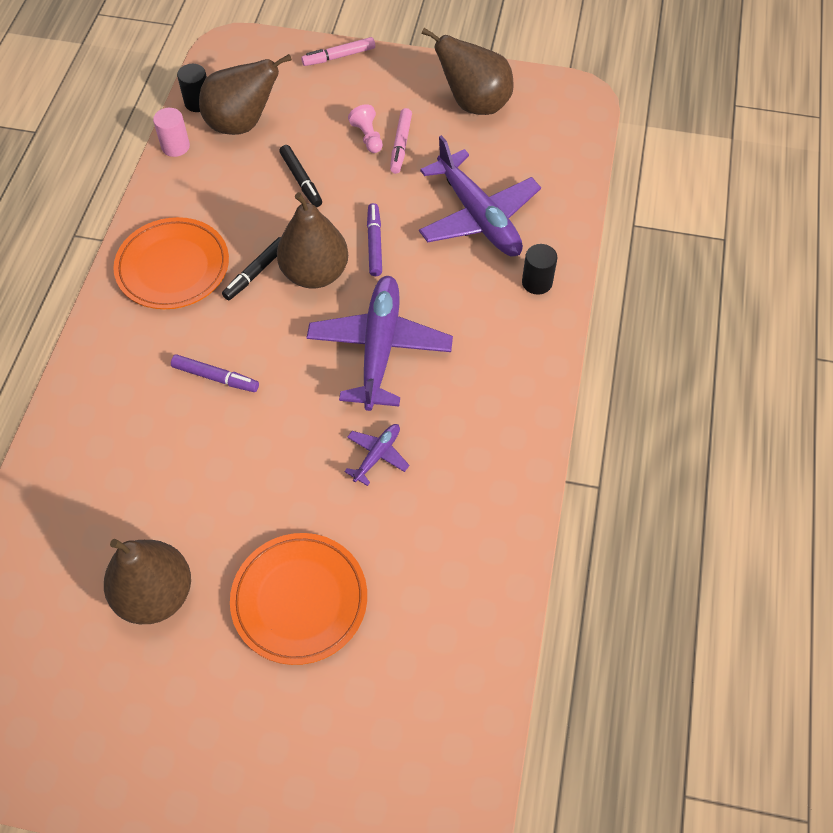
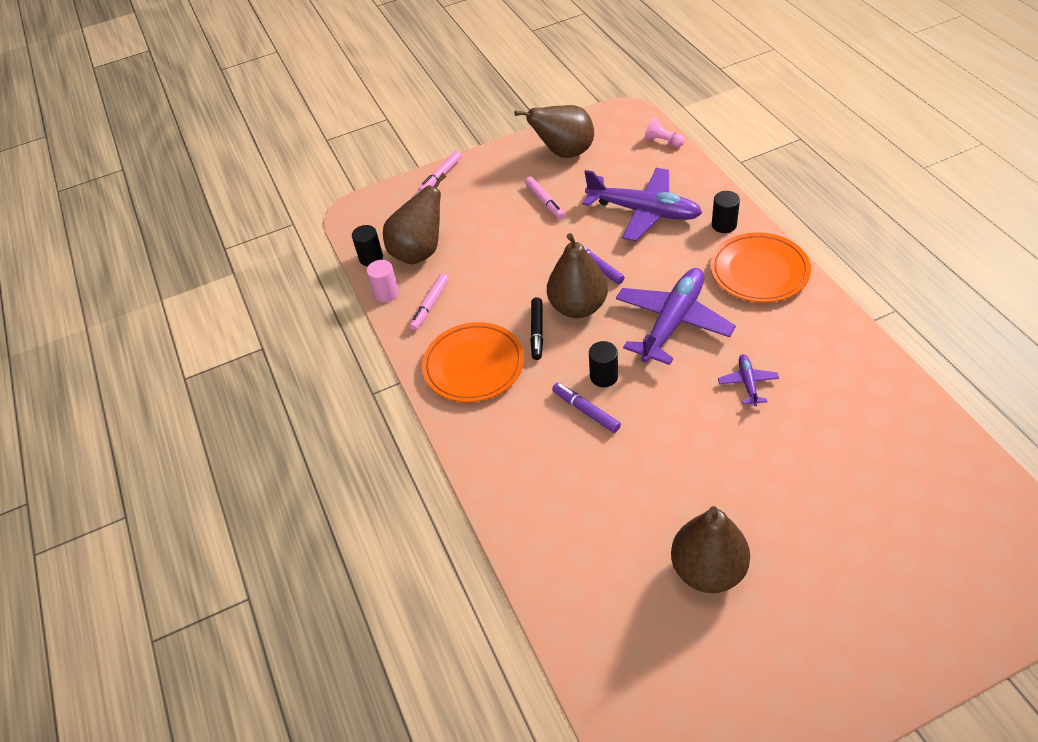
camera: 30 degrees left, 10 degrees down
(197, 183) = (430, 306): none -> pink marker
(215, 377) = (586, 411): purple marker -> purple marker turned 120 degrees counterclockwise
(264, 356) = (604, 376): none -> black cylinder
(299, 600) = (804, 501): orange plate -> orange plate (759, 271)
(301, 180) = (502, 260): black marker -> none
(368, 137) = (517, 210): pink pawn -> pink pawn (663, 141)
(379, 348) = (673, 322): purple plane -> purple plane turned 60 degrees clockwise

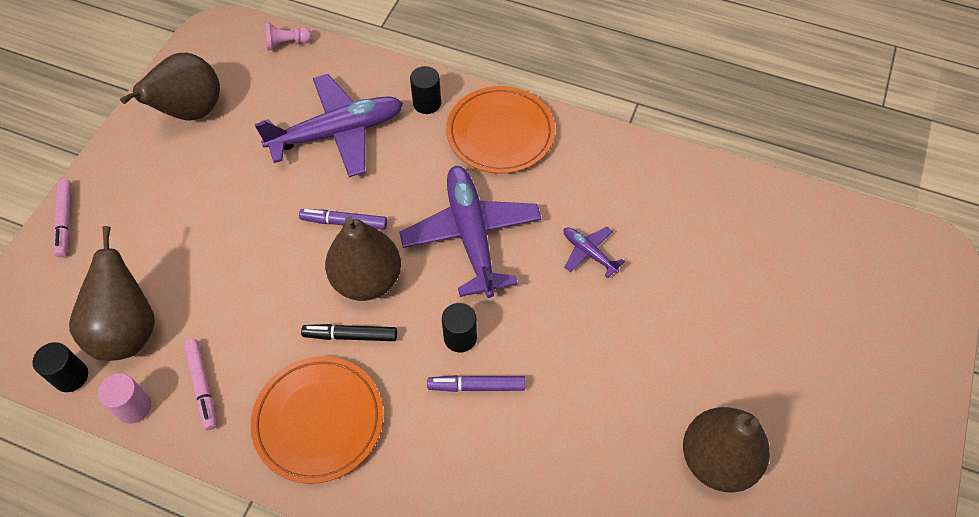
camera: 50 degrees left, 10 degrees up
(537, 332) = (350, 335): black marker -> black marker turned 135 degrees clockwise
(545, 202) = (221, 182): pink marker -> none

